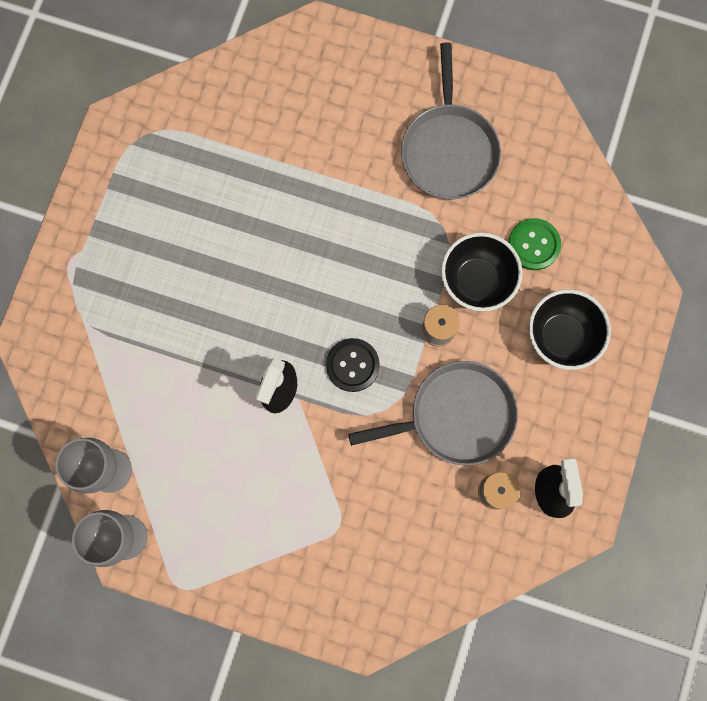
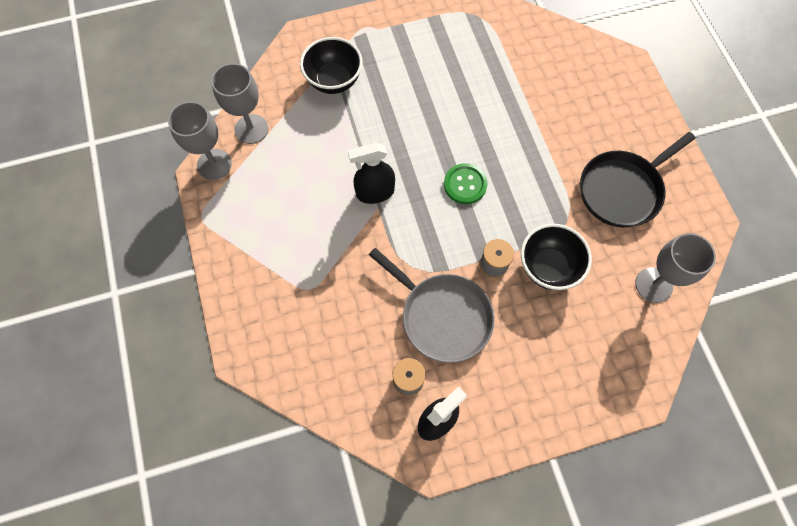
camera: 55 degrees right, 10 degrees down
(352, 365) = (426, 225): black button -> none
(449, 150) = (622, 190): grey pan -> black pan
(533, 245) = (606, 289): green button -> green button (465, 184)
(559, 199) = (653, 285): none -> grey goblet
(561, 336) = (556, 352): black bowl -> black bowl (334, 81)

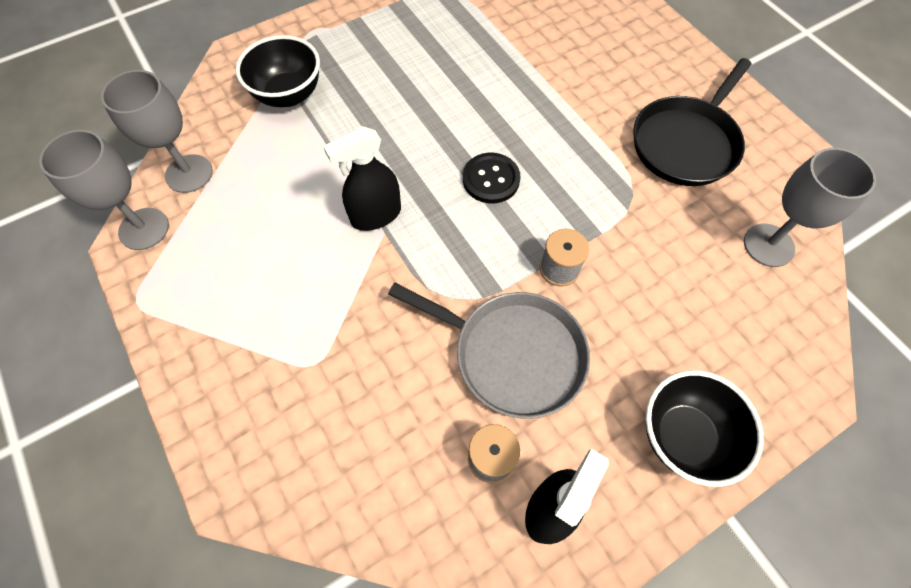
camera: 15 degrees left, 5 degrees down
(465, 184) = (491, 179): green button -> black button
(548, 267) = (630, 255): black bowl -> black bowl (683, 436)

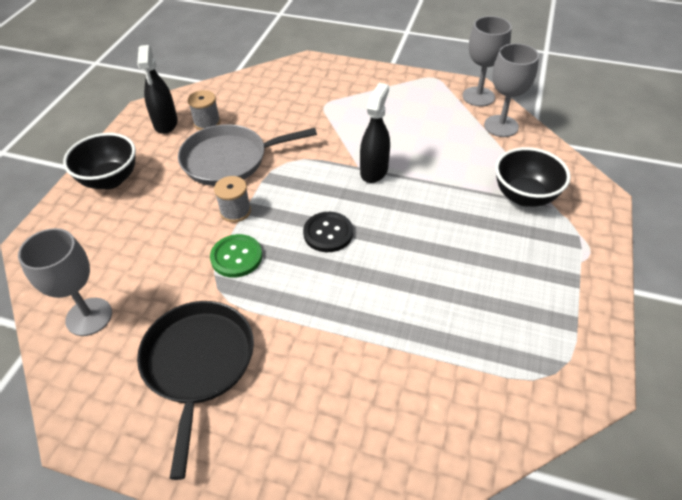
camera: 140 degrees right, 15 degrees down
(595, 214) = (236, 257): none -> green button

